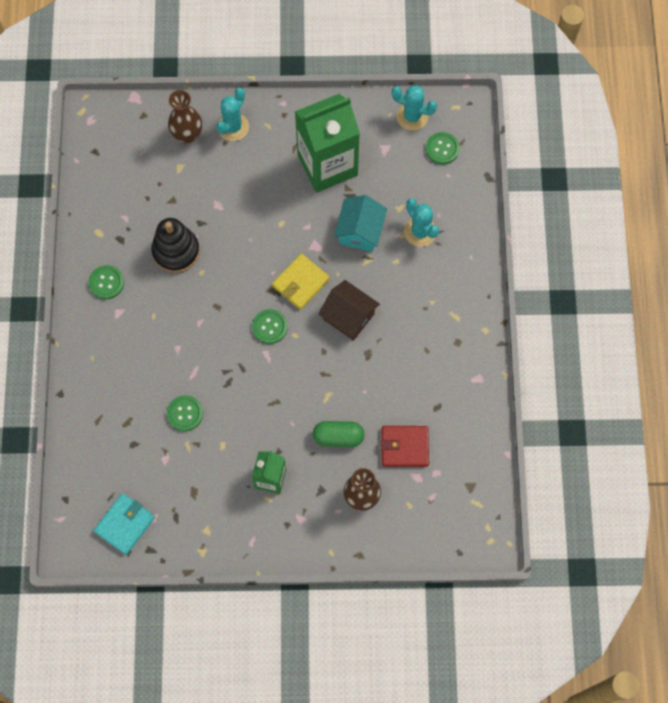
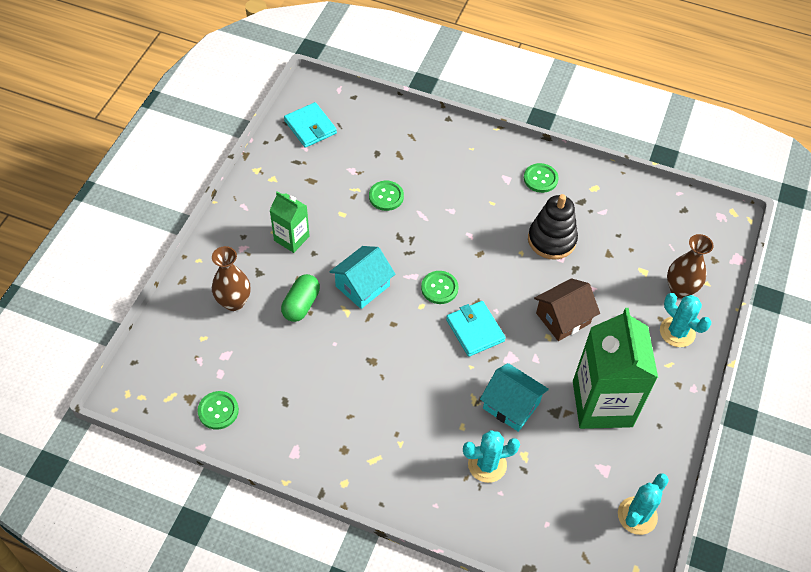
camera: 110 degrees right, 15 degrees down
(295, 393) = (362, 286): none -> turquoise house
(300, 283) = (475, 330): yellow wallet -> turquoise wallet
(348, 316) = (419, 359): brown house -> brown house (563, 318)
(404, 447) = (261, 356): red wallet -> none
(442, 149) = (583, 532): green button -> green button (218, 411)

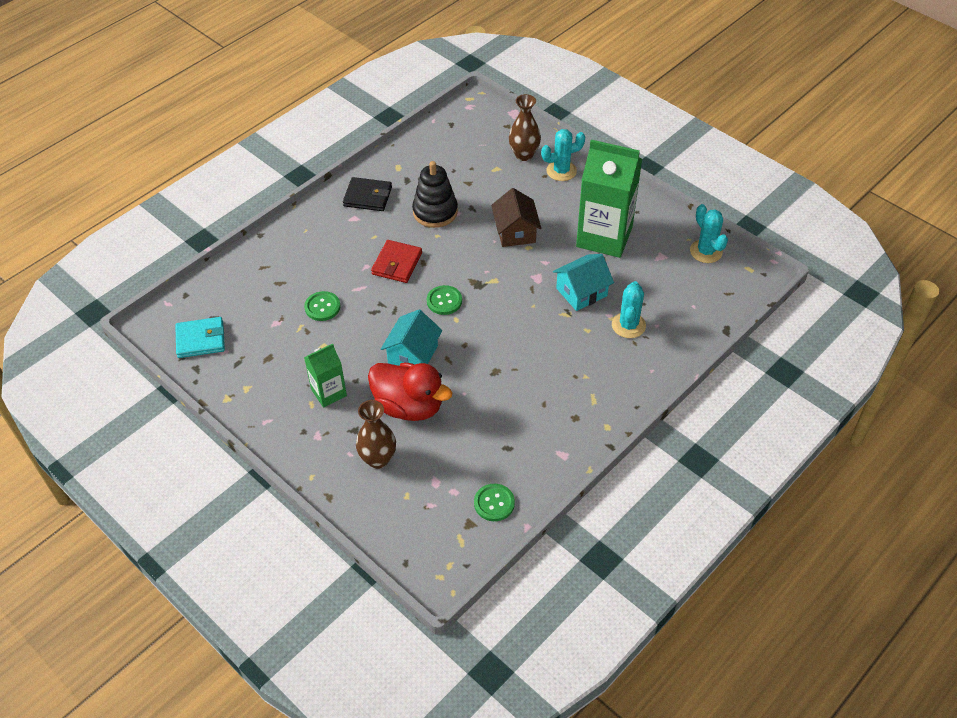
camera: 65 degrees left, 5 degrees down
(301, 304) = (409, 406): green capsule -> red duck
(362, 286) = (413, 354): turquoise house -> turquoise house turned 45 degrees clockwise
(467, 233) = (397, 264): none -> red wallet
(475, 330) = (499, 291): turquoise wallet -> none
(540, 179) = (368, 197): green button -> black wallet

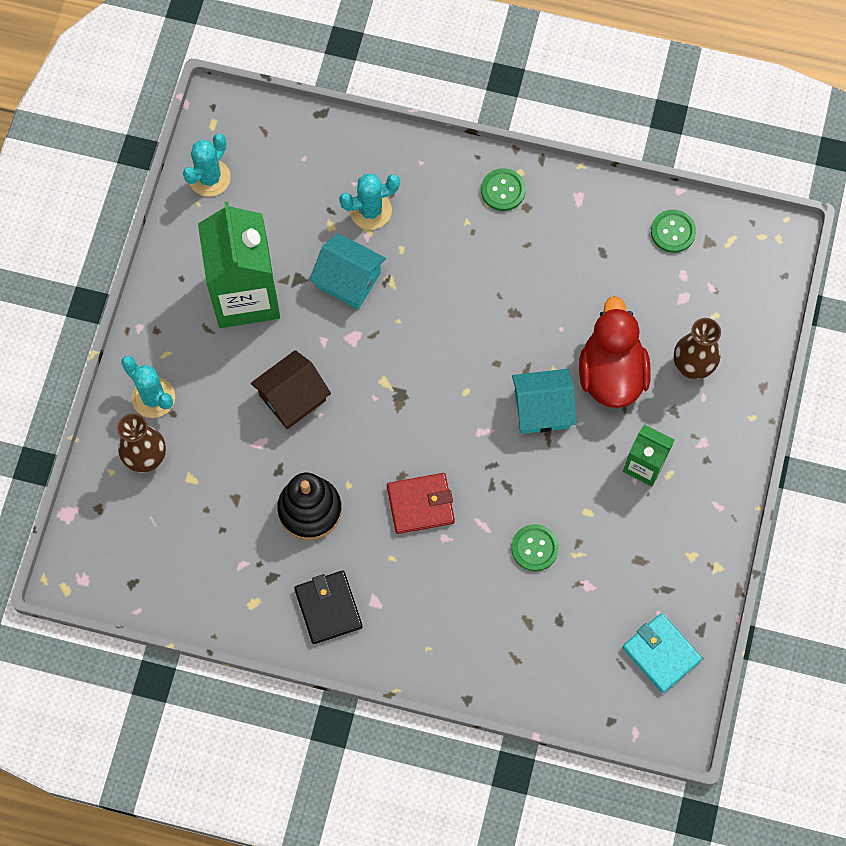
camera: 120 degrees left, 20 degrees up
(444, 301) = (447, 419): green button -> green button (503, 190)

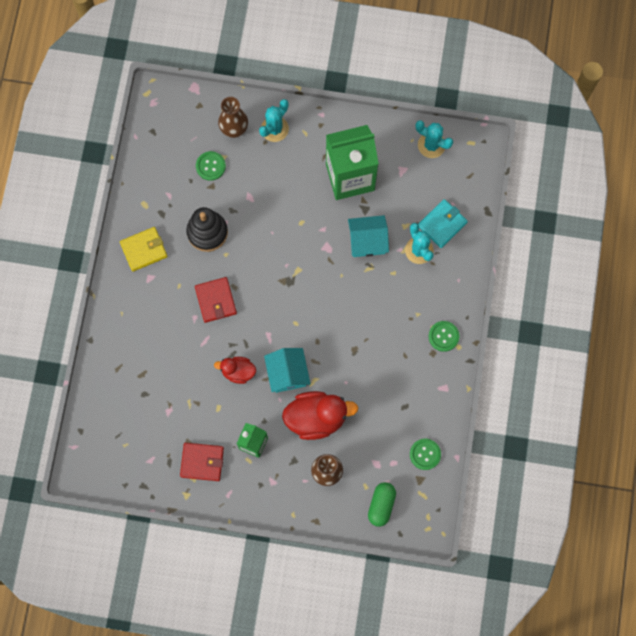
camera: 85 degrees right, 5 degrees up
(292, 398) = (282, 214): brown house -> none
(328, 608) = (144, 250): black wallet -> yellow wallet
(348, 280) = (367, 241): turquoise house -> turquoise house turned 60 degrees clockwise
(534, 479) = (238, 372): none -> red duck
(534, 548) = (191, 375): green button -> green button (210, 166)
(661, 653) = (126, 461): turquoise wallet -> turquoise wallet (442, 224)
(669, 541) = (202, 462): none -> red wallet
(743, 296) = (381, 505): none -> green capsule

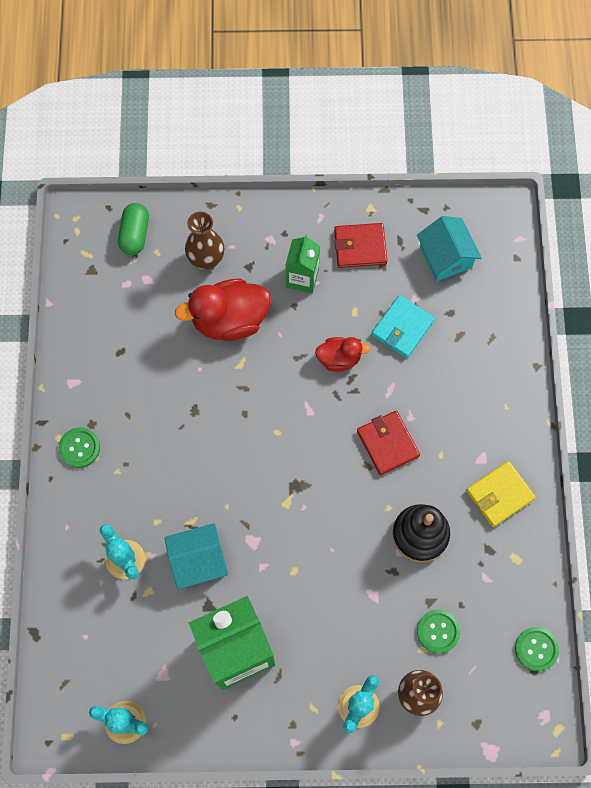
camera: 170 degrees right, 5 degrees down
(287, 373) = (276, 367): turquoise house -> turquoise house (445, 257)
(425, 454) = (88, 300): green button -> green button (536, 649)
(442, 224) = (97, 602): turquoise wallet -> turquoise wallet (402, 328)

